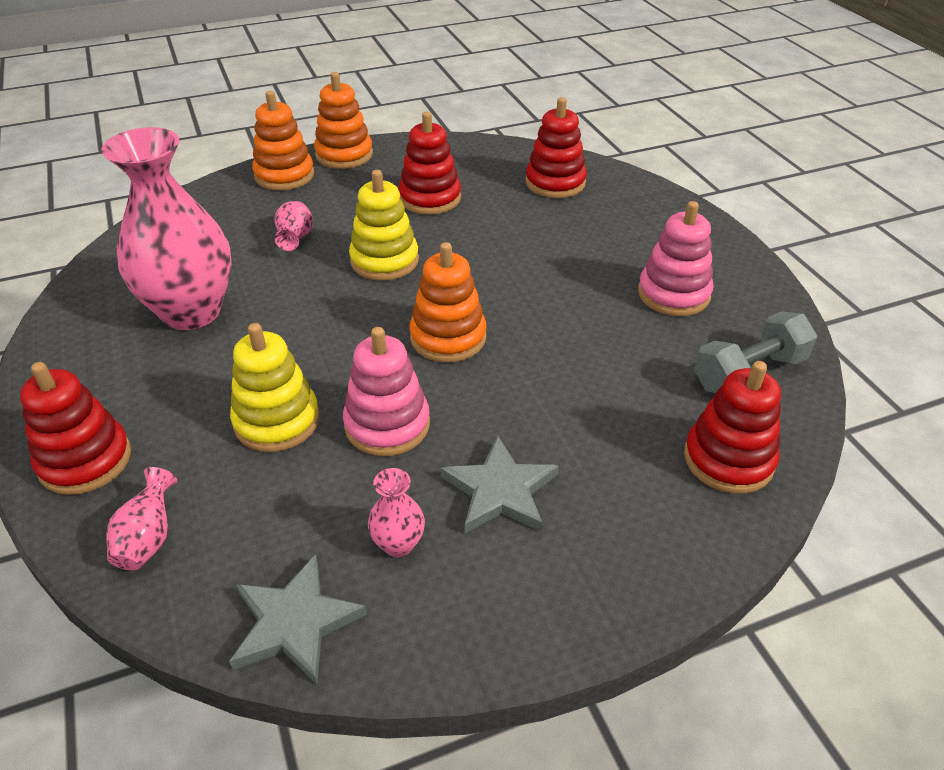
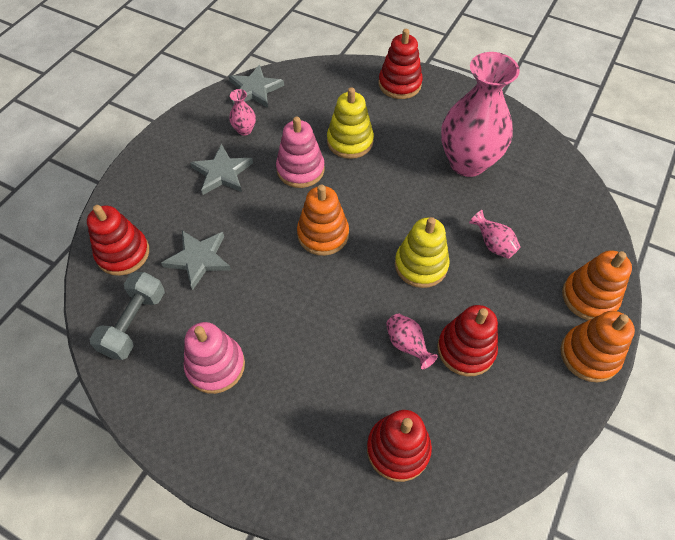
camera: 140 degrees right, 15 degrees up
(148, 539) = (336, 79): pink vase -> pink vase (407, 345)
(624, 395) = (199, 259): none -> grey star

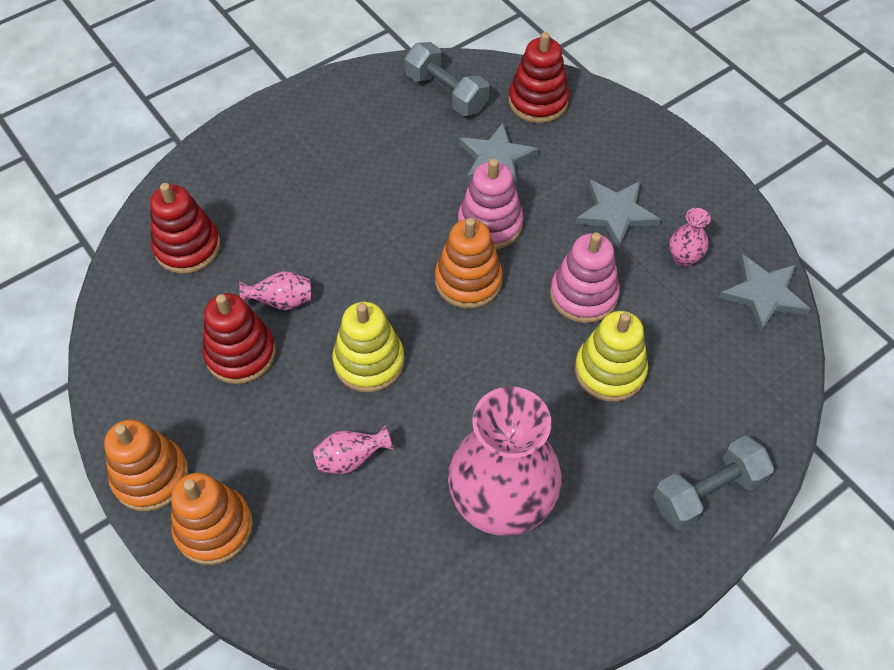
camera: 115 degrees right, 0 degrees up
(215, 366) = (362, 140): pink stacking toy -> pink stacking toy (490, 224)
(399, 84) = (707, 492): red stacking toy -> grey dumbbell

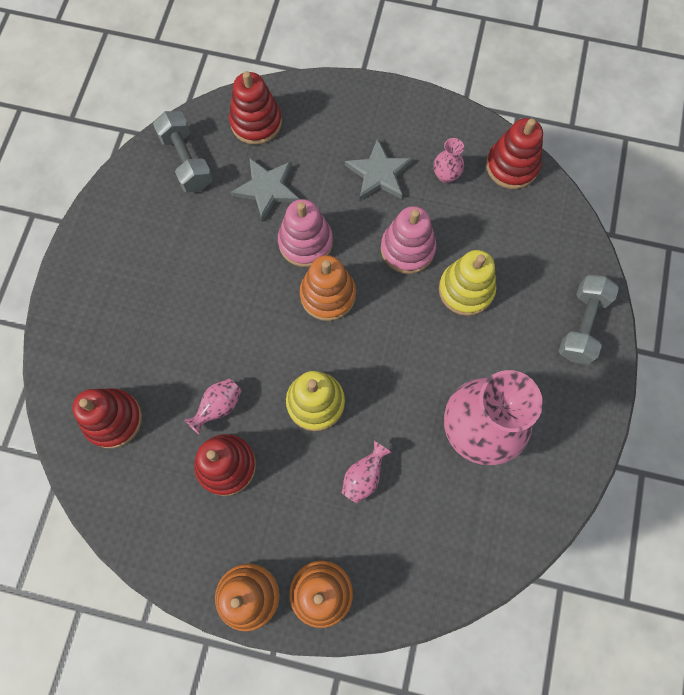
camera: 40 degrees left, 15 degrees up
(446, 93) = (186, 161): grey dumbbell -> grey dumbbell turned 60 degrees clockwise
(763, 294) = (512, 166): grey star -> red stacking toy

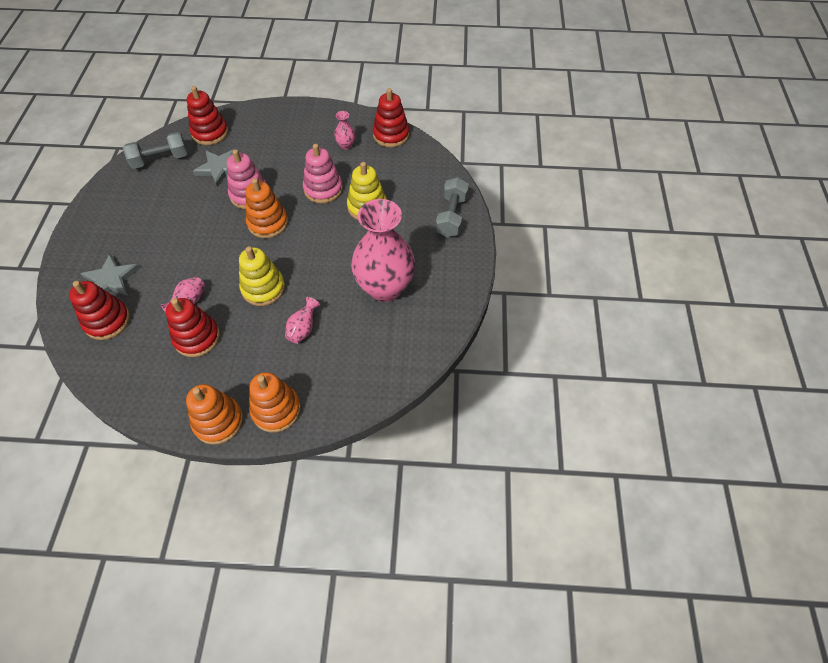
camera: 10 degrees left, 15 degrees down
(186, 161) = (160, 160): grey dumbbell -> grey dumbbell turned 75 degrees counterclockwise
(379, 173) = (299, 150): grey star -> grey star (111, 279)

